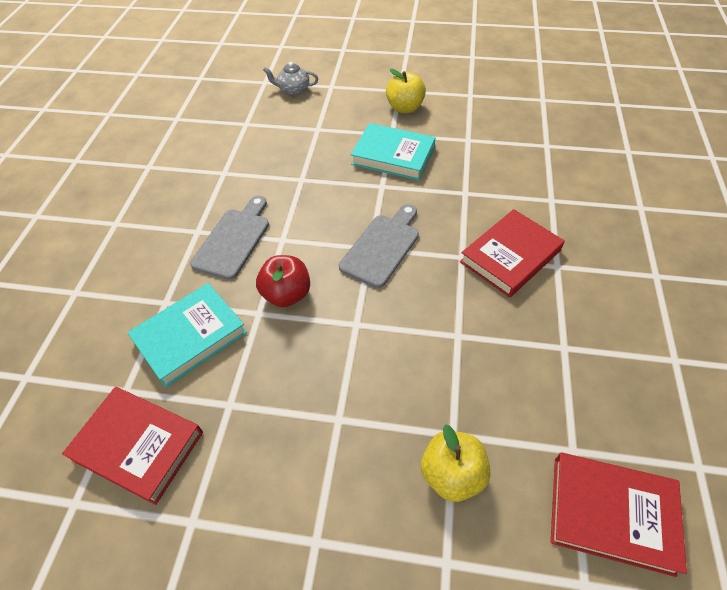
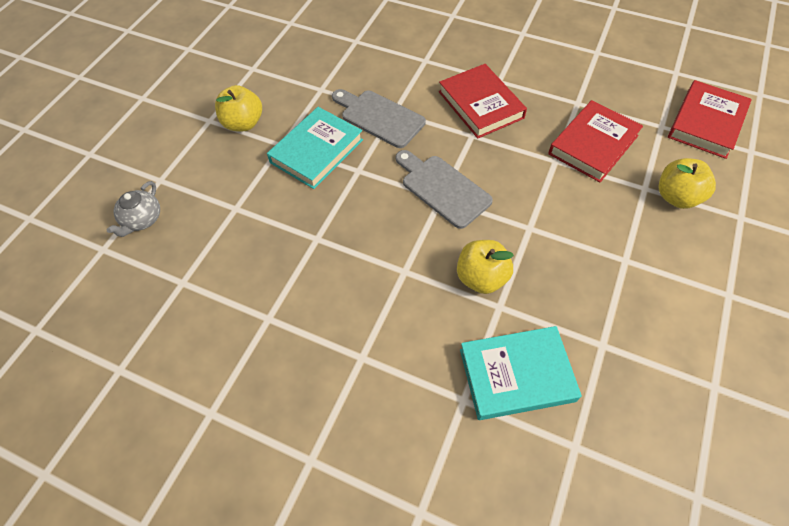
camera: 75 degrees left, 5 degrees up
(138, 445) = (639, 433): red book -> red book (593, 144)
(190, 336) = (516, 375): turquoise book -> turquoise book turned 75 degrees counterclockwise
(233, 240) = (389, 319): grey cutting board -> grey cutting board (379, 117)
(287, 294) = (481, 278): red apple -> yellow apple

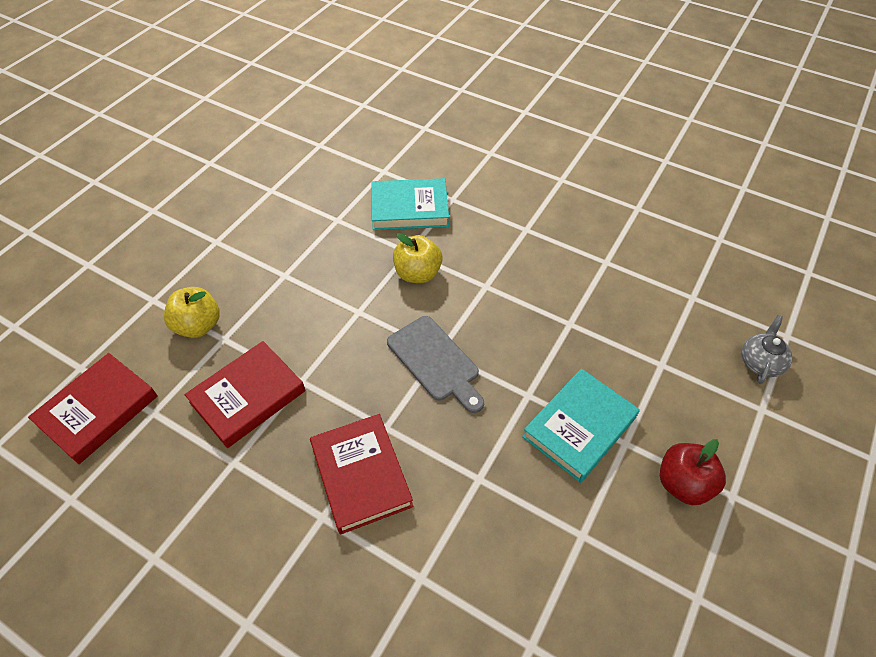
camera: 175 degrees left, 5 degrees down
(243, 123) = (683, 483): yellow apple -> red apple
(379, 117) = (499, 471): grey cutting board -> none

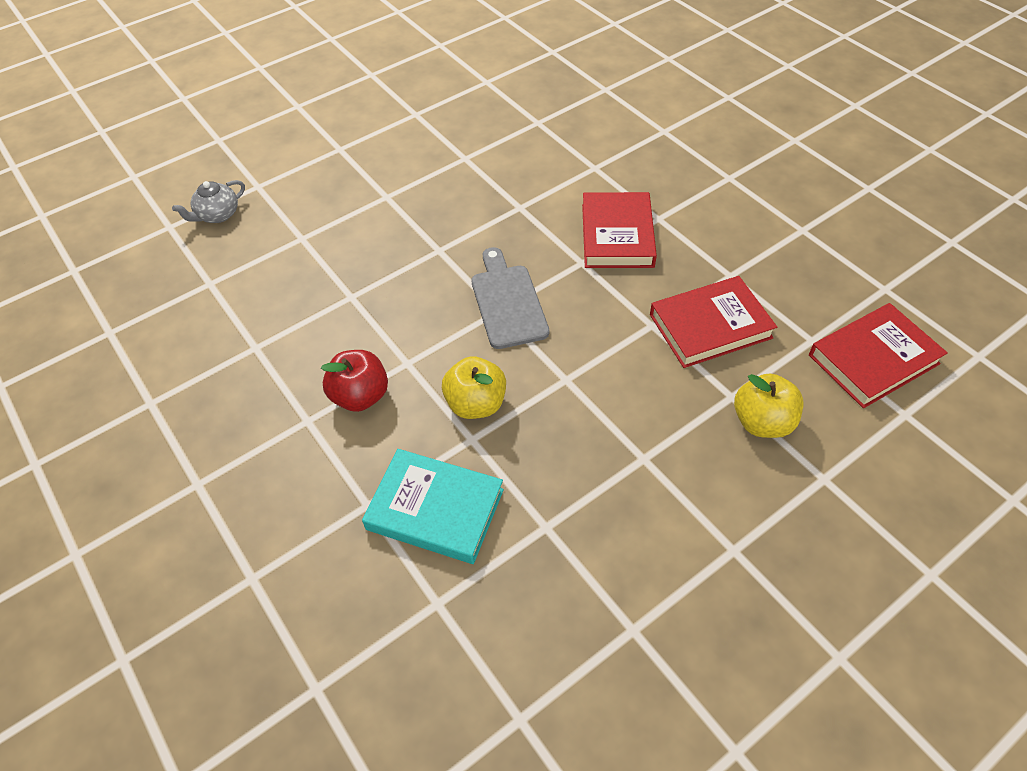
camera: 155 degrees left, 0 degrees up
(579, 427) = (414, 215): turquoise book -> none
(683, 483) = (367, 163): red apple -> red apple (360, 396)

